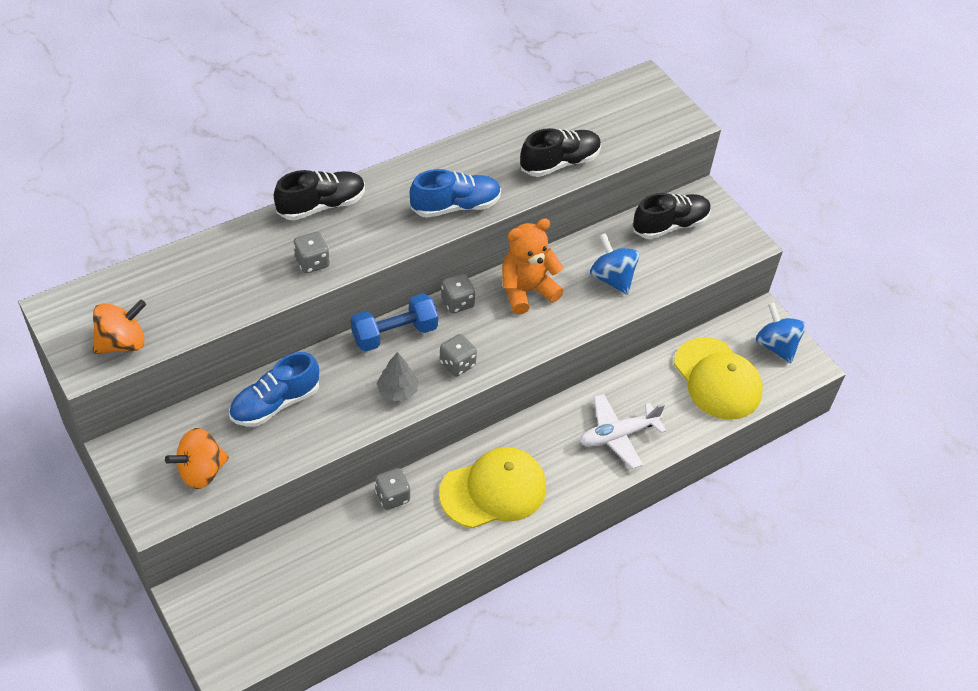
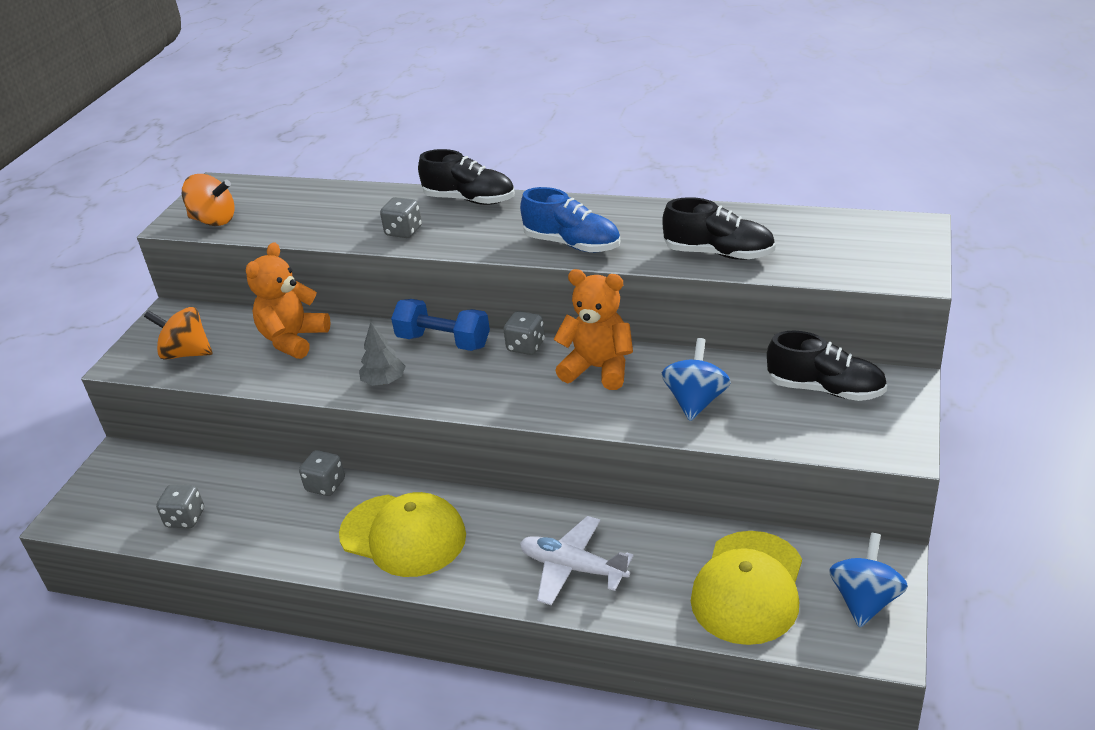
camera: 55 degrees right, 15 degrees down
(275, 403) = (293, 340): blue shoe -> orange teddy bear
(457, 364) = (457, 389): grey dice -> grey dice (185, 518)

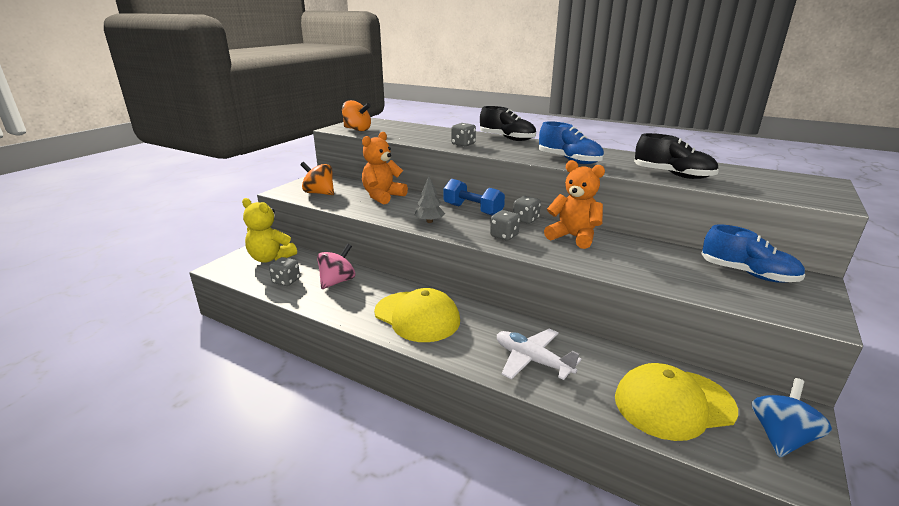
camera: 10 degrees right, 10 degrees down
(139, 480) = (271, 258): none -> yellow teddy bear
(265, 500) = (337, 281): none -> pink spinning top
(325, 485) = (377, 281): grey dice -> grey dice (504, 236)
(695, 401) = (644, 264): blue spinning top -> none
(748, 587) = (673, 404): yellow cap -> yellow cap turned 45 degrees clockwise
(825, 389) = (747, 274): black shoe -> blue shoe

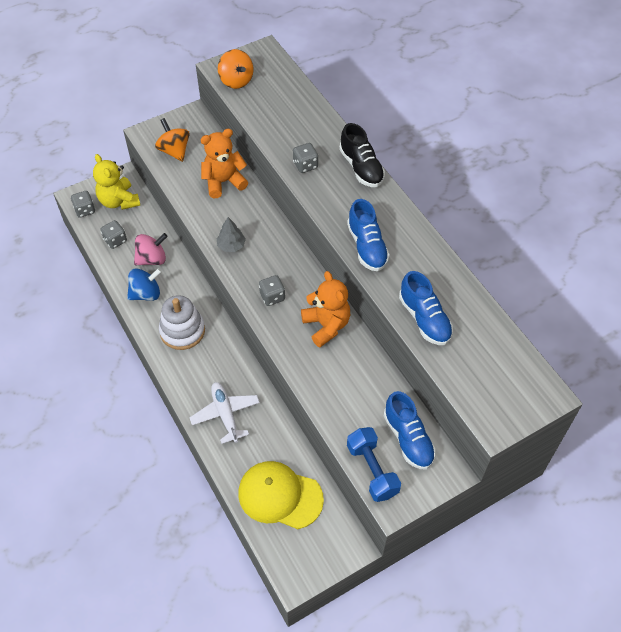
camera: 30 degrees right, 30 degrees up
(417, 316) = (182, 331): yellow cap -> white stacking toy
(473, 210) = (282, 243): blue dumbbell -> blue dumbbell (372, 470)
(525, 220) = (313, 280): grey dice -> grey dice (85, 210)
(672, 175) = (424, 319): black shoe -> blue shoe
(781, 437) = (317, 551): blue spinning top -> blue spinning top (146, 293)

